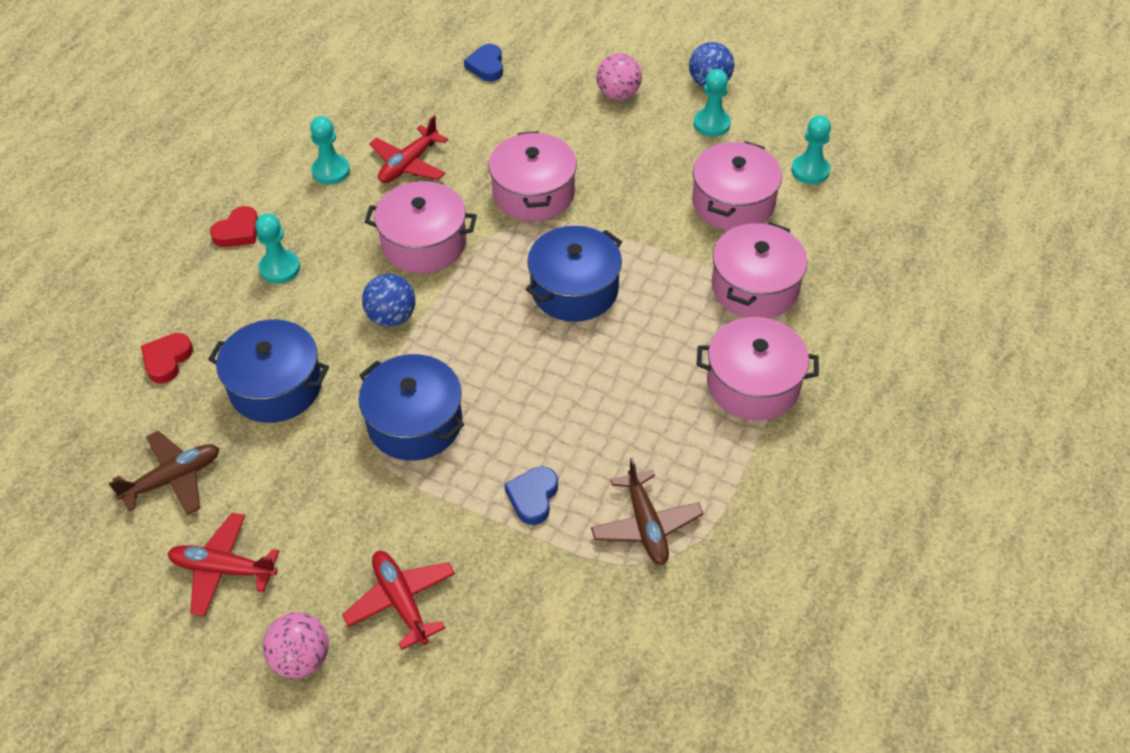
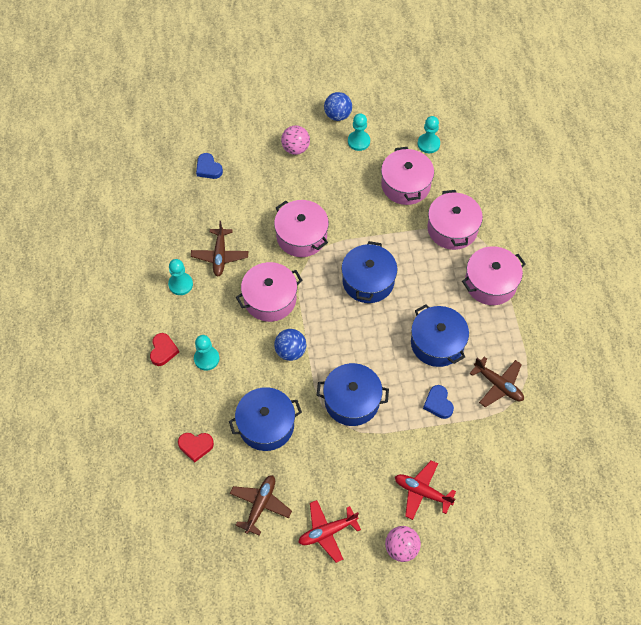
camera: 35 degrees left, 10 degrees up
(167, 360) = (195, 446): red heart -> red heart turned 75 degrees counterclockwise
(409, 164) = (220, 256): red plane -> brown plane
(602, 418) = (437, 343): none -> blue pot

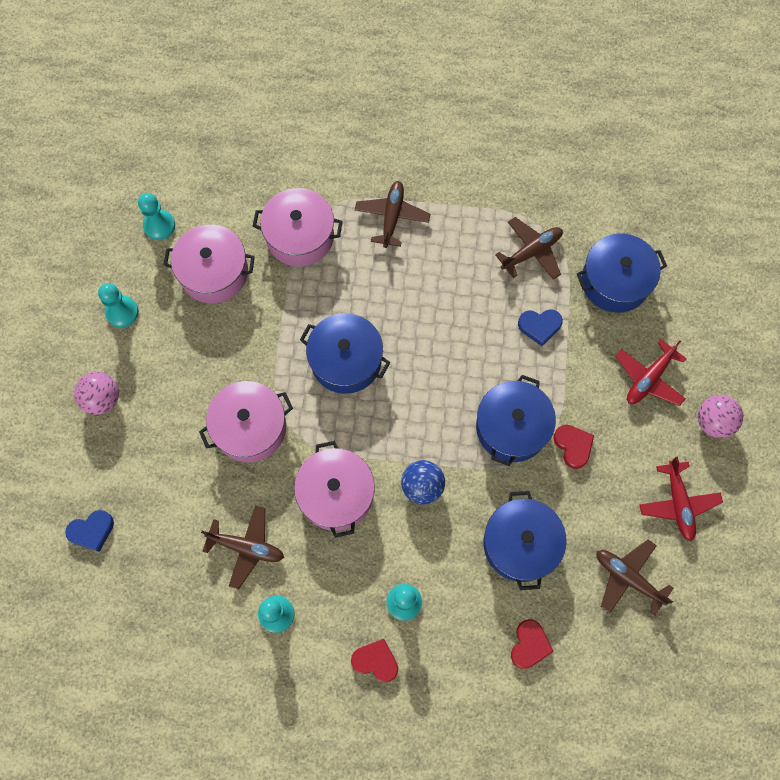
camera: 75 degrees left, 10 degrees up
(337, 115) = (67, 328): blue ball -> none
(350, 446) = (573, 446): none -> red heart
(437, 343) = (458, 303): blue pot -> blue pot (615, 281)
(490, 283) = (392, 217): pink pot -> brown plane

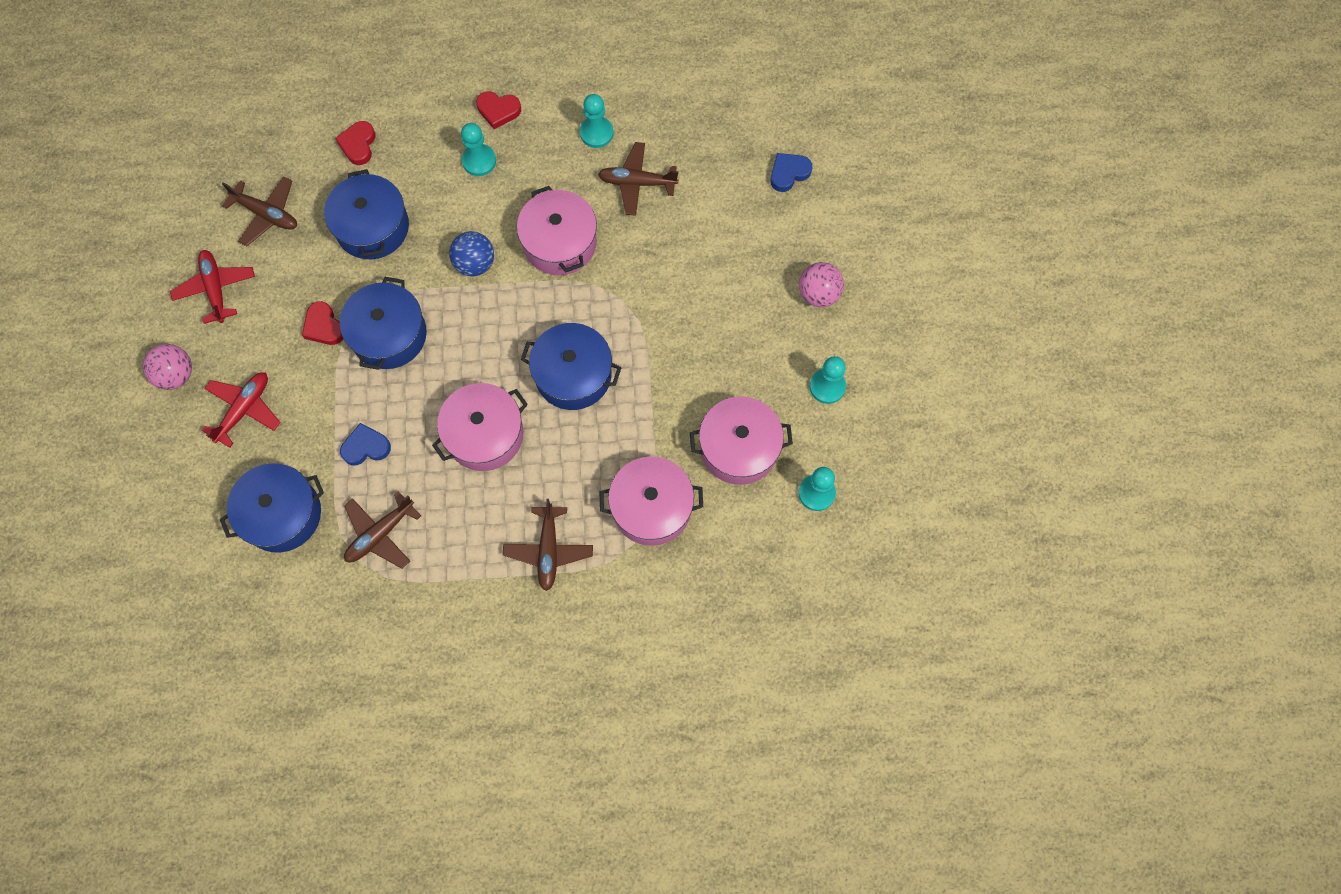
camera: 170 degrees right, 0 degrees up
(250, 427) = (659, 291): pink pot -> pink pot (484, 434)

